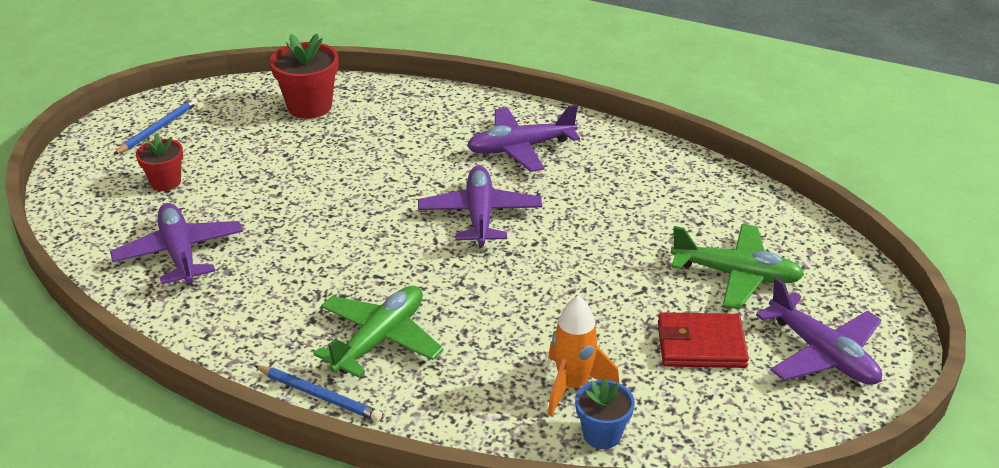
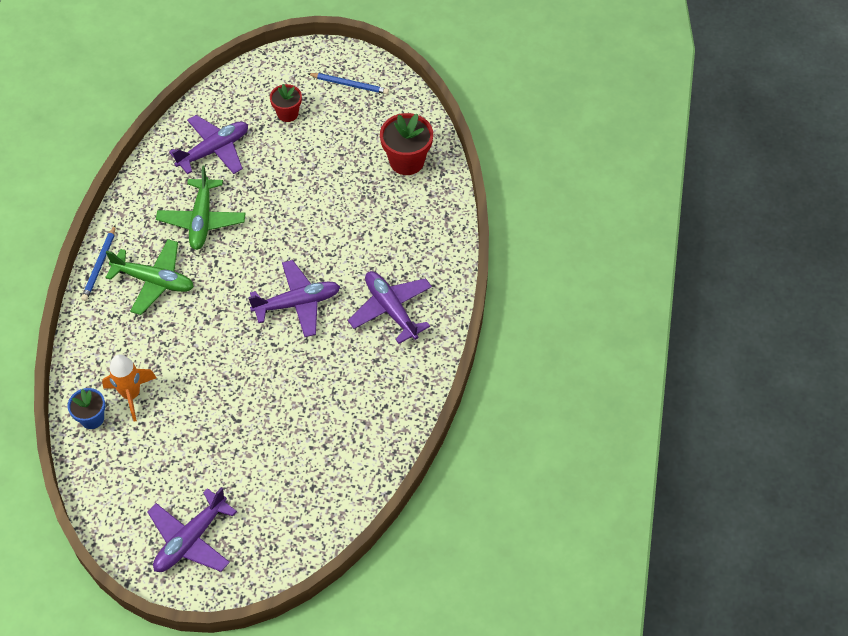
camera: 75 degrees right, 20 degrees up
(701, 345) = (185, 463): red wallet -> none
(736, 275) = (266, 477): green plane -> green plane (202, 220)

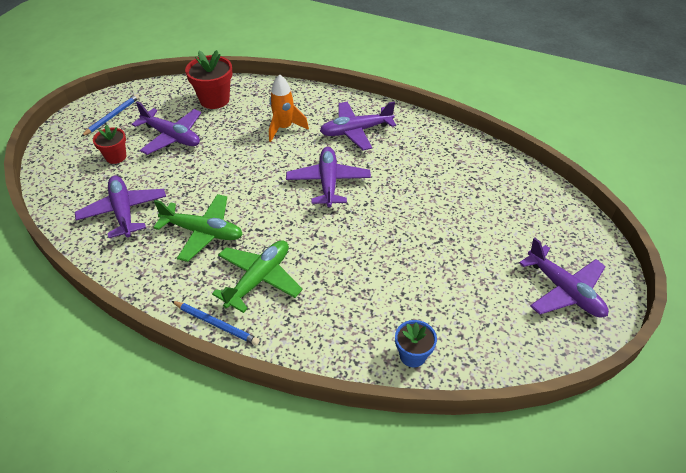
camera: 75 degrees left, 10 degrees down
(131, 395) = (392, 316): orange rocket -> orange rocket (284, 128)
(331, 146) = (171, 137): none -> purple plane

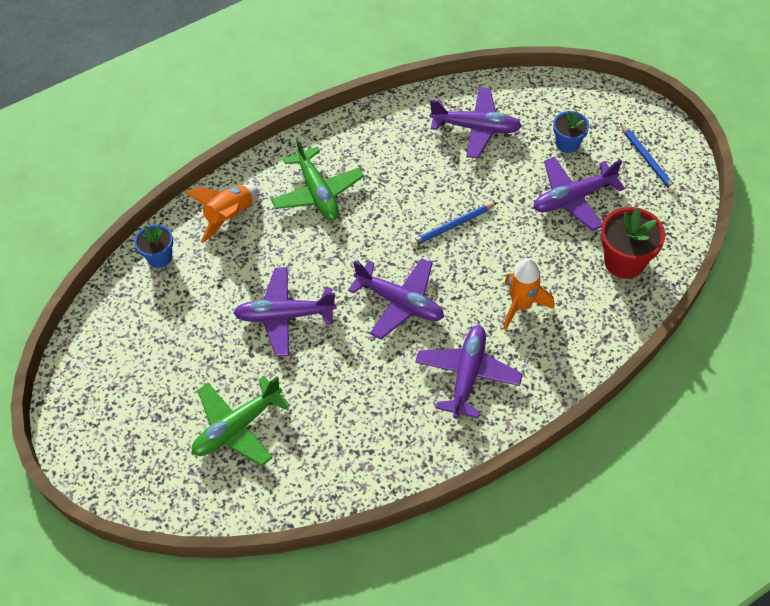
camera: 125 degrees right, 10 degrees up
(116, 157) = (567, 144): red flower pot -> blue flower pot
(203, 232) = (404, 175): green plane -> green plane (237, 427)
(216, 324) = (295, 148): blue pencil -> blue pencil (452, 226)
(330, 328) = (230, 217): none -> orange rocket
(564, 291) = (114, 413): purple plane -> purple plane (284, 316)

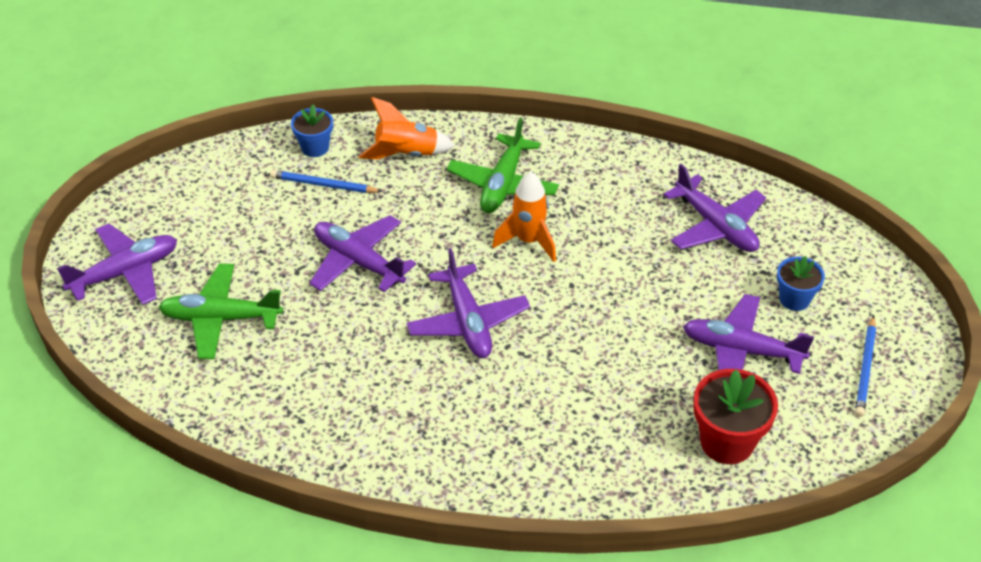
camera: 40 degrees right, 10 degrees down
(452, 226) = (592, 293): blue pencil -> blue pencil (323, 185)
(468, 375) = (456, 425): purple plane -> purple plane (125, 273)
(521, 306) = (575, 405): orange rocket -> orange rocket (528, 241)

